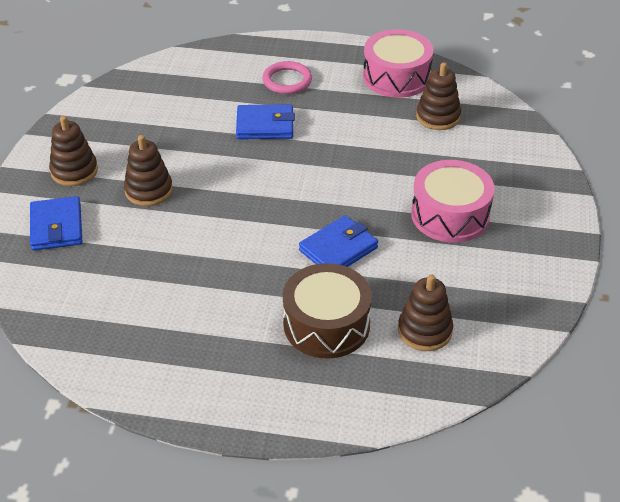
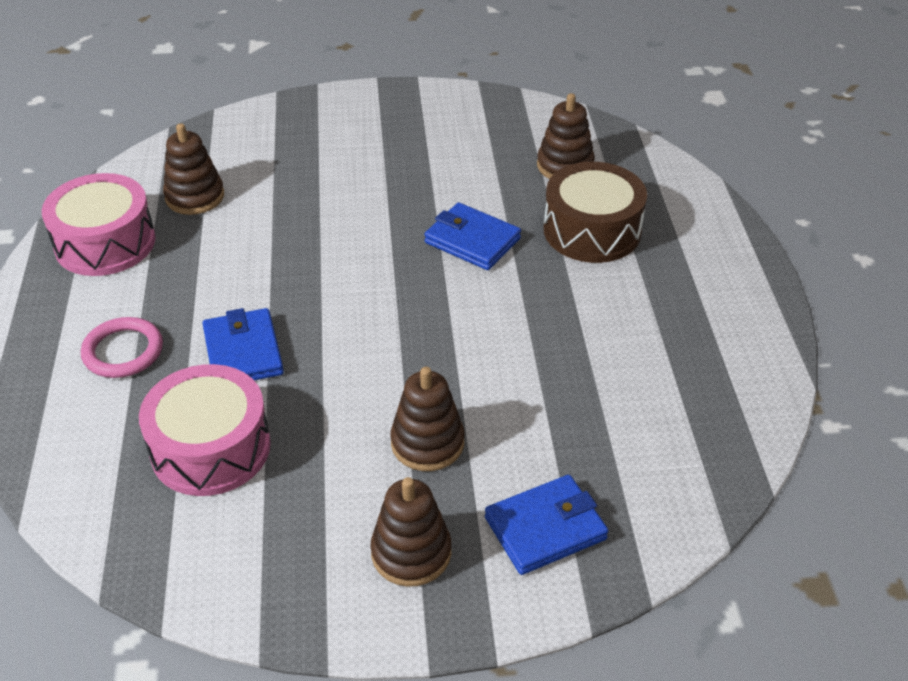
camera: 105 degrees left, 0 degrees up
(450, 215) = (382, 168): pink drum -> pink drum (210, 448)

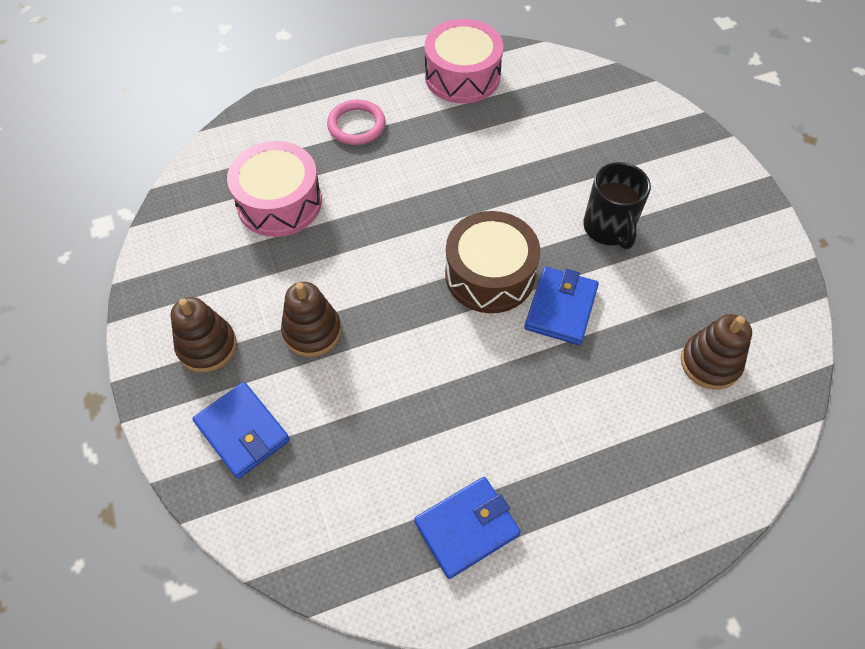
camera: 75 degrees right, 15 degrees up
(195, 197) = (536, 107): brown stacking toy -> none
(243, 352) = (375, 191): blue wallet -> blue wallet (467, 528)
(390, 186) = (608, 228): none -> black mug
(592, 230) = (617, 405): brown drum -> brown drum (489, 274)

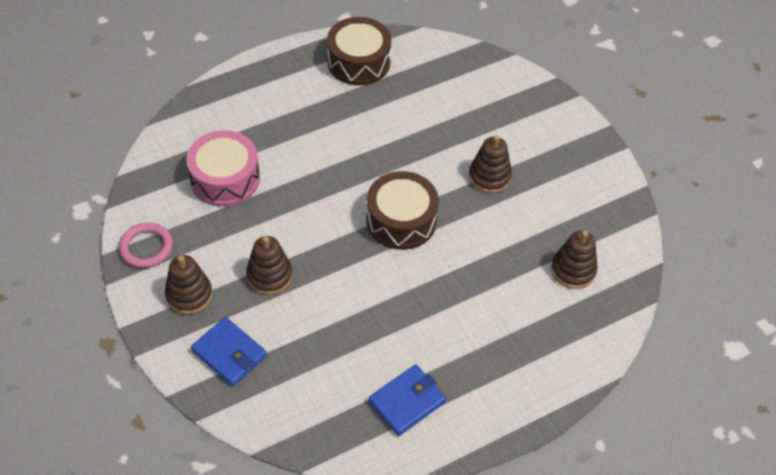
camera: 10 degrees left, 5 degrees down
(356, 125) = (277, 110): pink ring -> pink ring (146, 247)
(462, 76) = (358, 62): pink drum -> brown drum
(561, 308) = (458, 241): blue wallet -> none
(608, 228) = (489, 177): black mug -> brown stacking toy

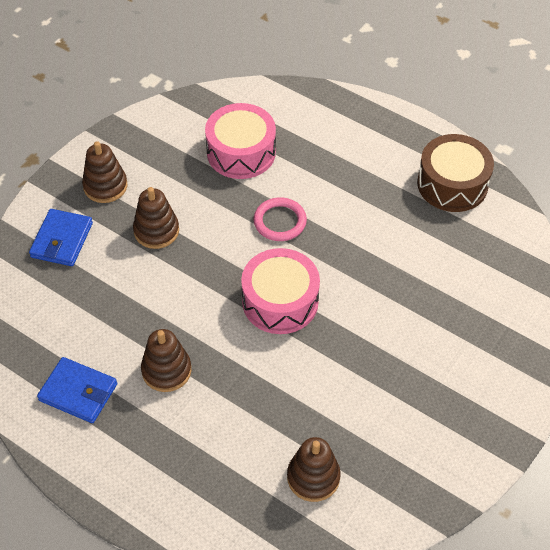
camera: 65 degrees right, 0 degrees up
(146, 247) = (136, 136): pink ring -> pink ring (280, 221)
(401, 220) = (280, 301): brown drum -> pink drum
(489, 177) = (385, 353): brown stacking toy -> brown stacking toy (166, 370)

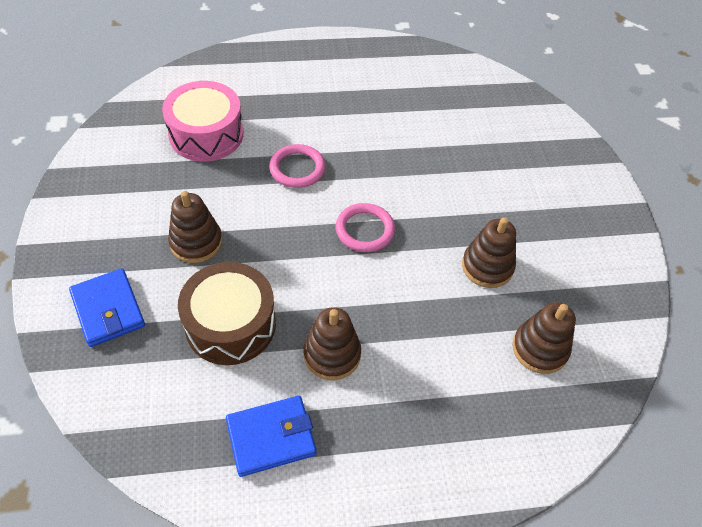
camera: 45 degrees left, 0 degrees up
(105, 186) = (105, 234): brown stacking toy -> brown stacking toy (487, 266)
(280, 301) = (364, 230): pink drum -> pink ring
(452, 184) = (396, 66): brown drum -> brown drum (230, 324)

